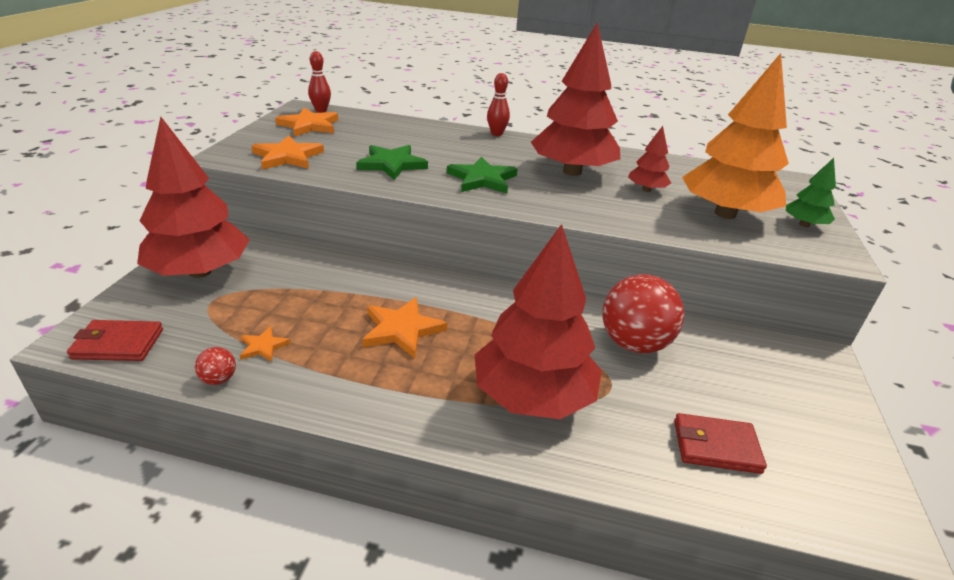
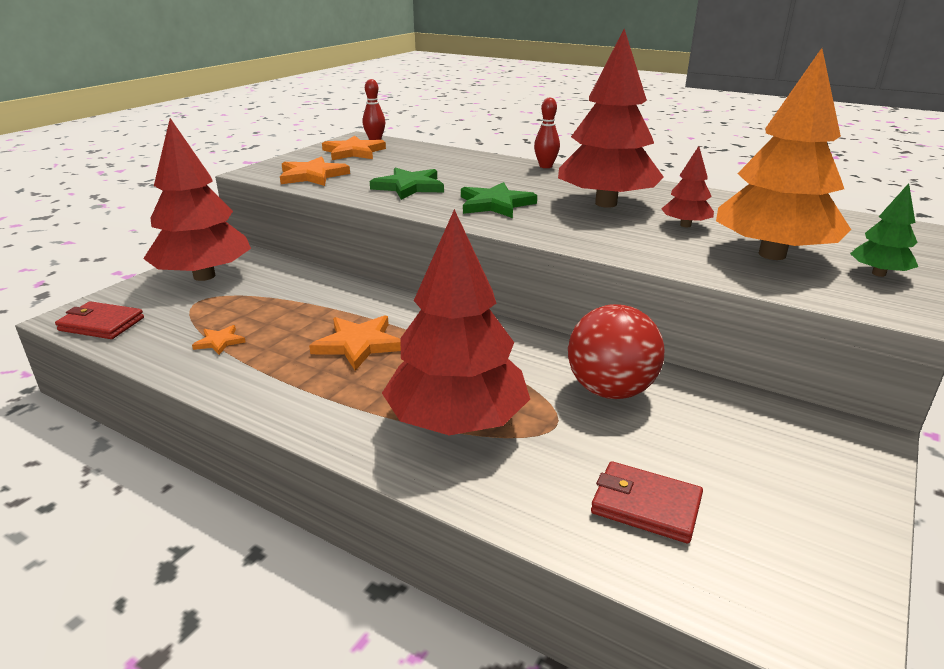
camera: 20 degrees right, 5 degrees down
(219, 379) = (164, 362): red ball -> none

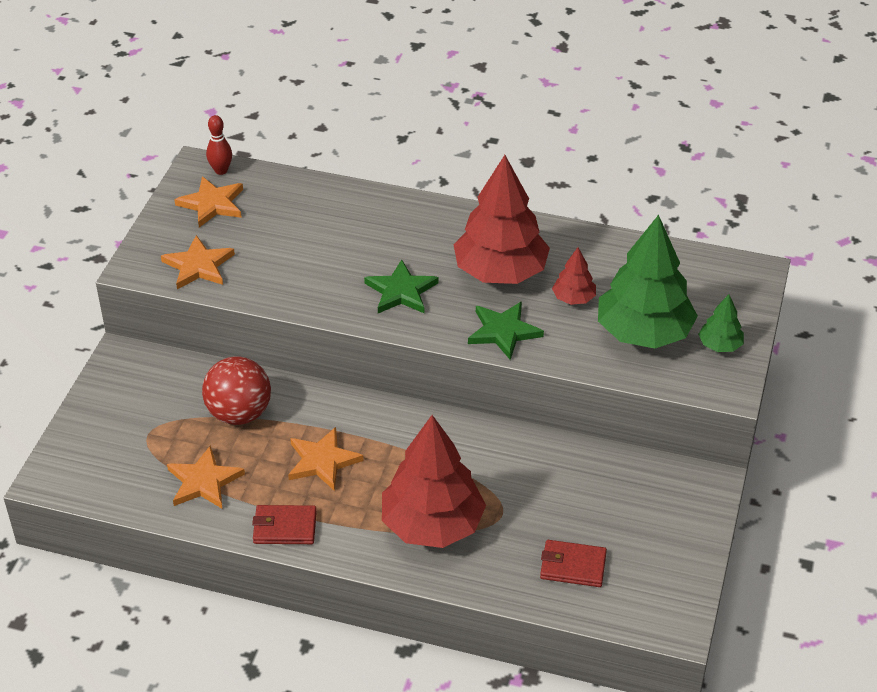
camera: 15 degrees left, 15 degrees up
(101, 324) = (83, 481): red wallet -> red wallet (284, 527)
(204, 276) = (128, 399): red tree -> none
(219, 342) = (204, 481): orange star -> orange star, size x1.84
(409, 187) = (307, 272): green star -> green star (503, 331)
(545, 166) = (426, 204): red bowling pin -> none
(610, 390) = (534, 471): red ball -> red ball (239, 413)
(772, 254) = (644, 333): orange tree -> green tree

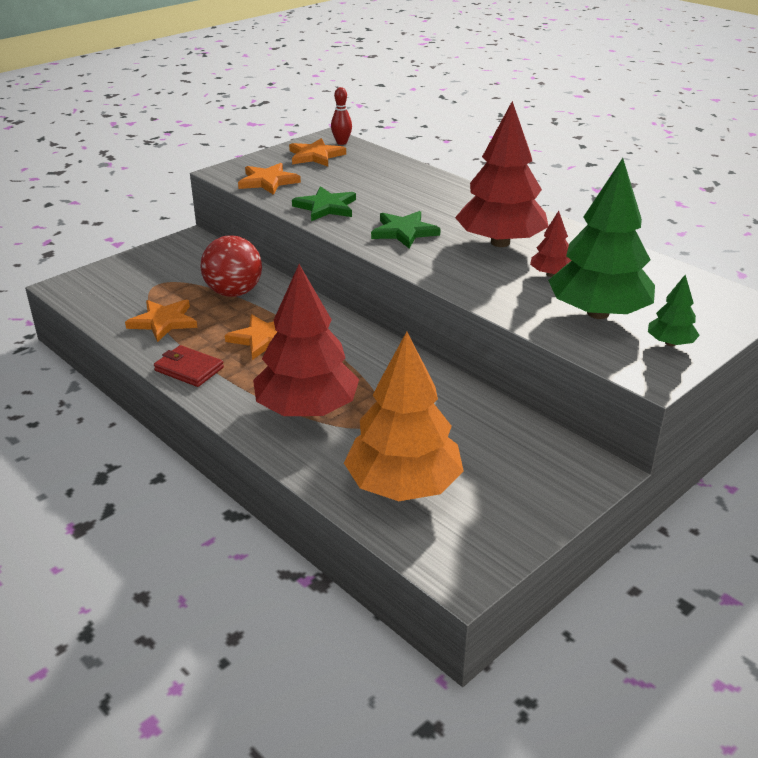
camera: 30 degrees right, 10 degrees down
(503, 331) = (465, 277): green star -> green star (326, 207)
(572, 566) = (403, 485): red wallet -> orange tree

